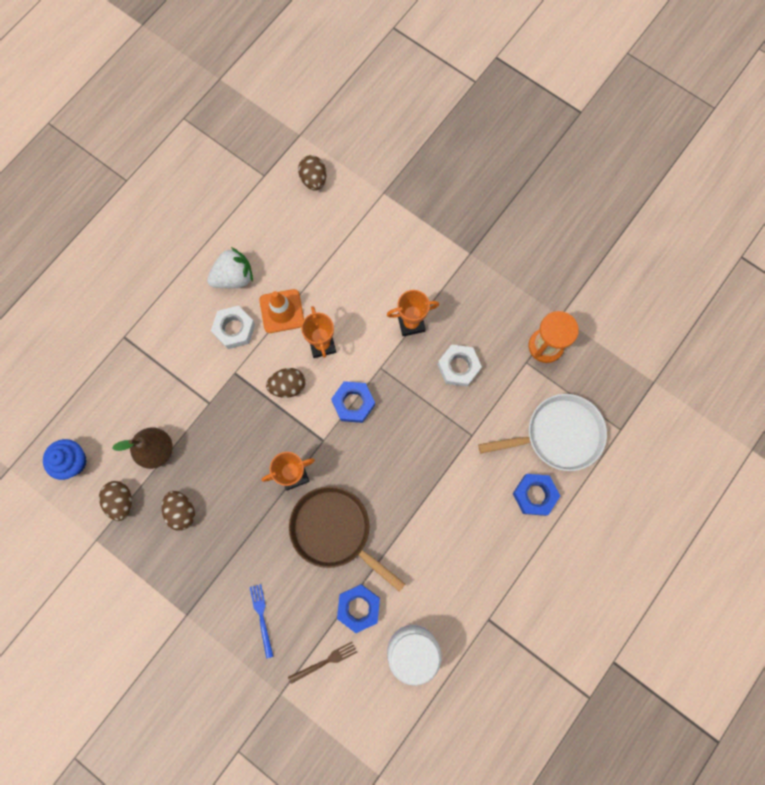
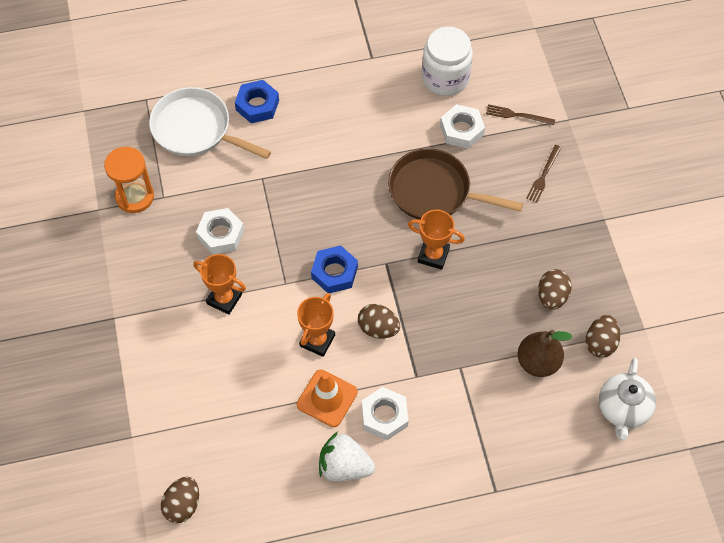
camera: 140 degrees left, 15 degrees down
(73, 462) = (623, 409): blue cupcake -> white teapot
(262, 617) = (543, 175): blue fork -> brown fork
(335, 531) = (435, 191): brown pan -> brown pan turned 120 degrees clockwise
(358, 607) = (461, 130): blue nut -> white nut

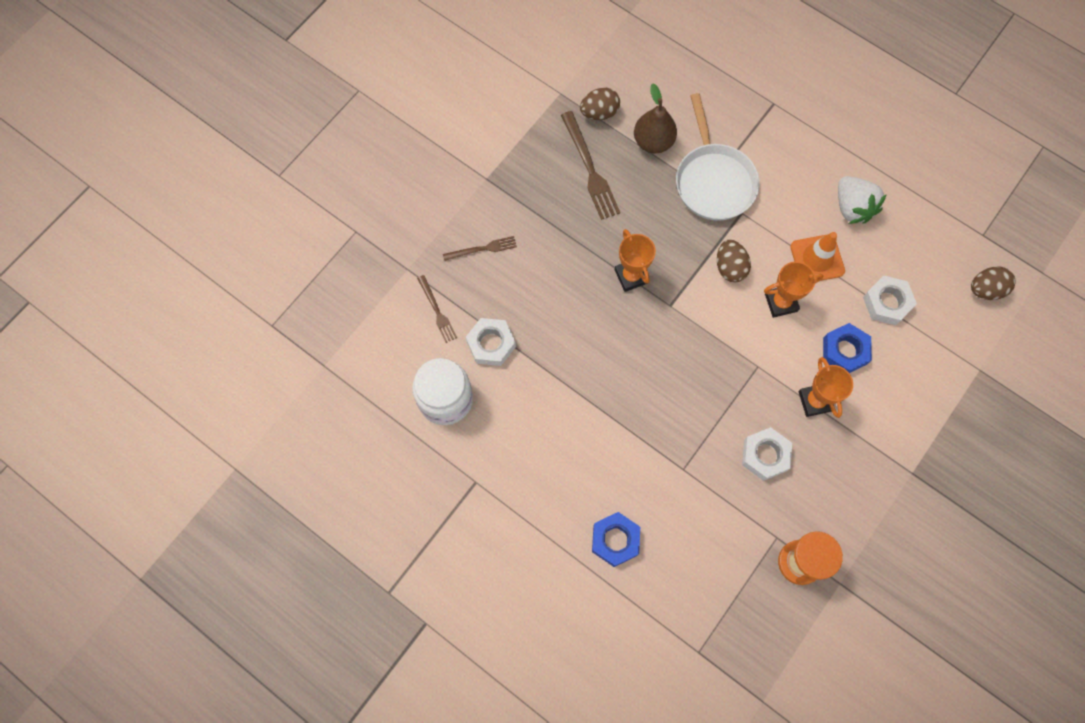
camera: 130 degrees left, 10 degrees up
(196, 129) = (688, 572): white pan -> white pan (713, 180)
(334, 272) = (714, 337): blue nut -> blue nut (844, 351)
(384, 416) = (791, 210): white nut -> white nut (886, 303)
(435, 191) = (571, 319): brown pan -> none
(552, 296) = (590, 169): brown egg -> brown fork
(623, 409) = (638, 67): white teapot -> none

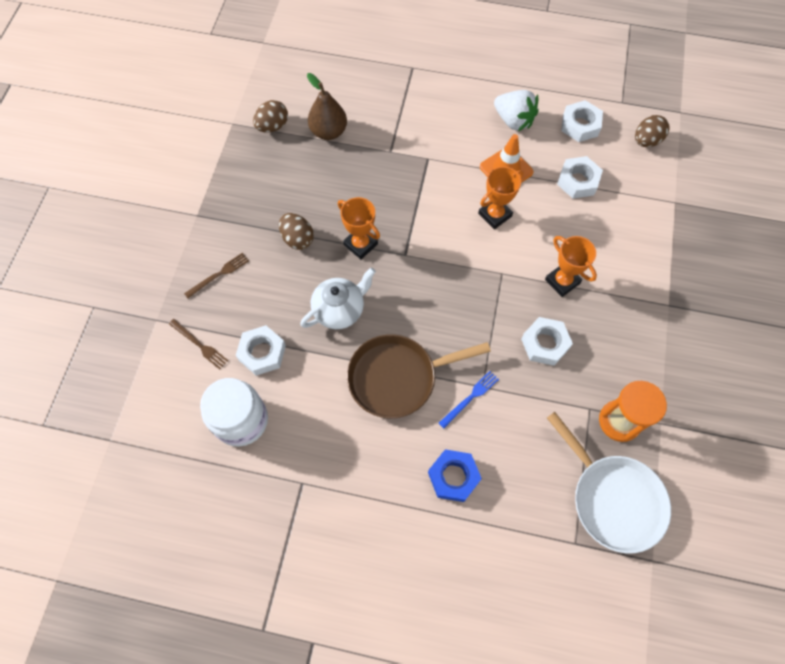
camera: 25 degrees left, 5 degrees down
(581, 334) = (339, 310): none -> white teapot
(590, 169) = (285, 173): brown fork -> none
(607, 424) = (398, 377): none -> brown pan
(666, 474) = (470, 398): none -> blue fork
(713, 180) = (393, 142): white pan -> white pan (612, 498)
(730, 267) = (439, 204): brown egg -> brown egg (297, 239)
(844, 351) = (565, 232): blue nut -> none
(922, 242) = (580, 125): none -> white nut

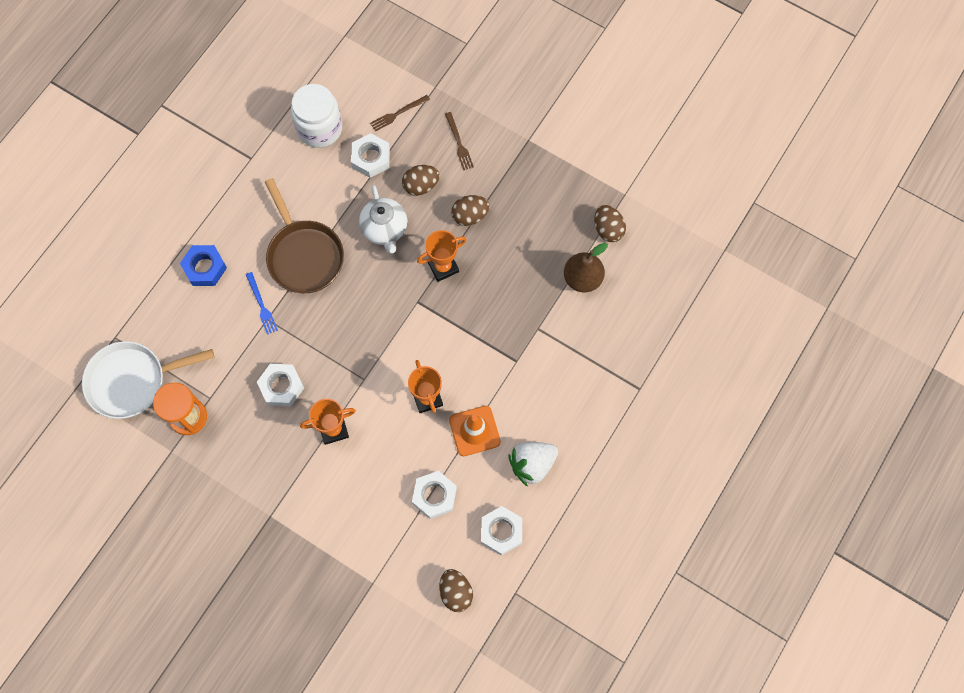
camera: 110 degrees right, 5 degrees up
(279, 293) = (421, 186): none -> brown egg
(398, 377) = (304, 255): brown pan -> brown pan turned 150 degrees clockwise

